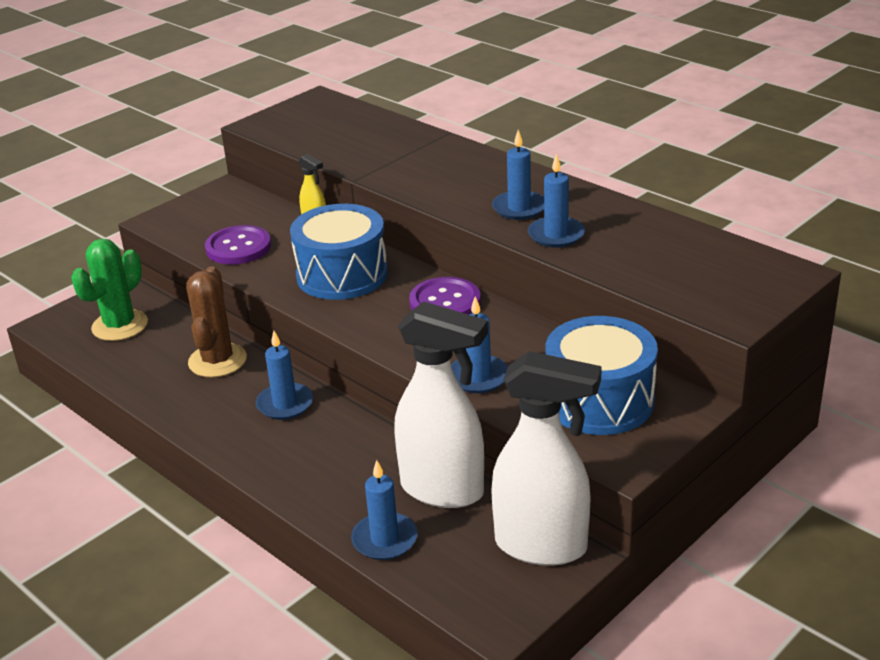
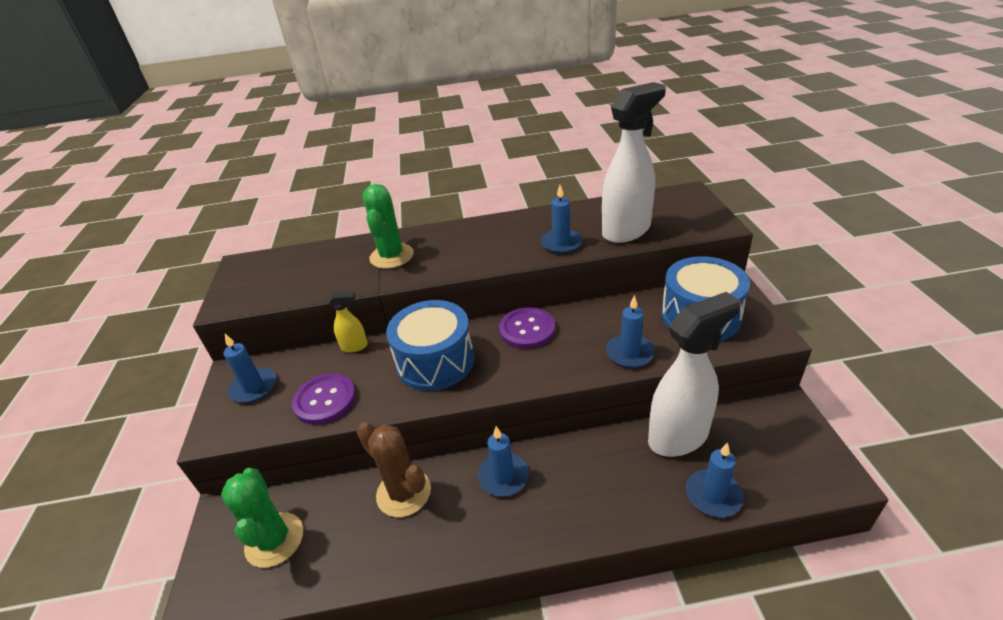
camera: 50 degrees left, 5 degrees up
(415, 158) = (391, 256): none -> green cactus
(519, 208) = (512, 243): blue candle -> blue candle (254, 387)
(542, 546) = (770, 418): white spray bottle -> white spray bottle (627, 231)

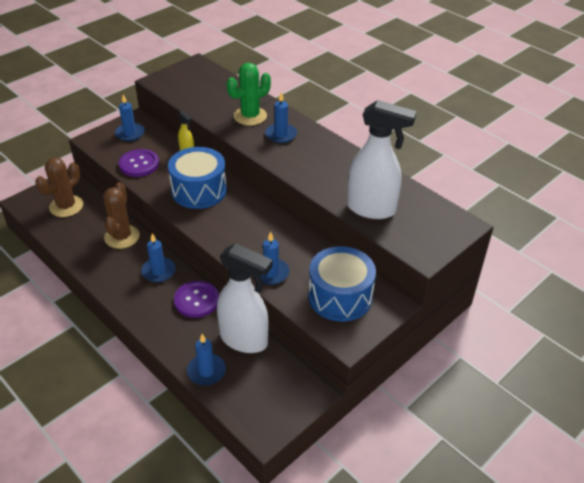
camera: 50 degrees right, 5 degrees up
(274, 540) = (66, 206): green cactus -> brown cactus
(527, 329) = (258, 216): purple button -> purple button (196, 300)
(561, 243) = (327, 183): blue candle -> blue candle (281, 135)

